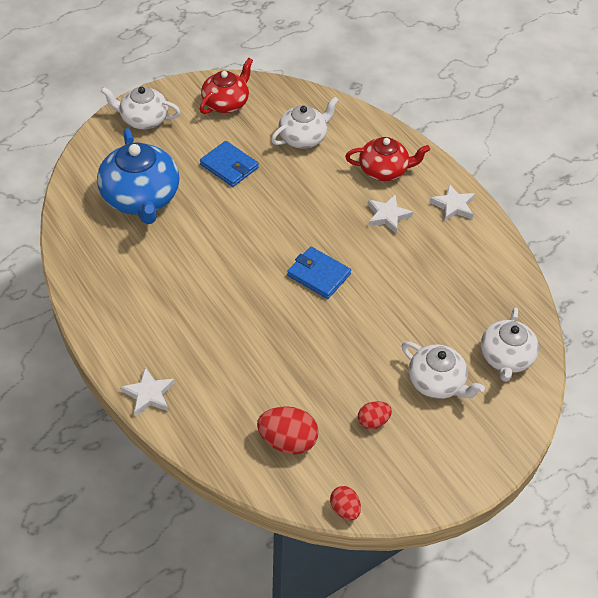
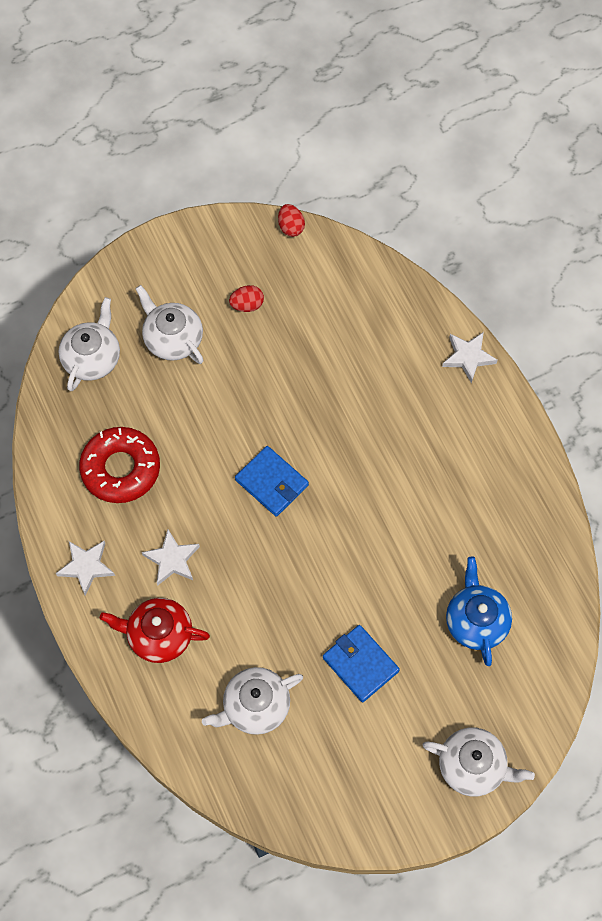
camera: 170 degrees left, 15 degrees up
(141, 198) = (476, 621): blue teapot -> blue teapot, size x0.64
(226, 103) = (354, 788): red teapot -> none
(287, 441) = (334, 294): red egg -> none
(449, 273) = (121, 469): none -> red donut

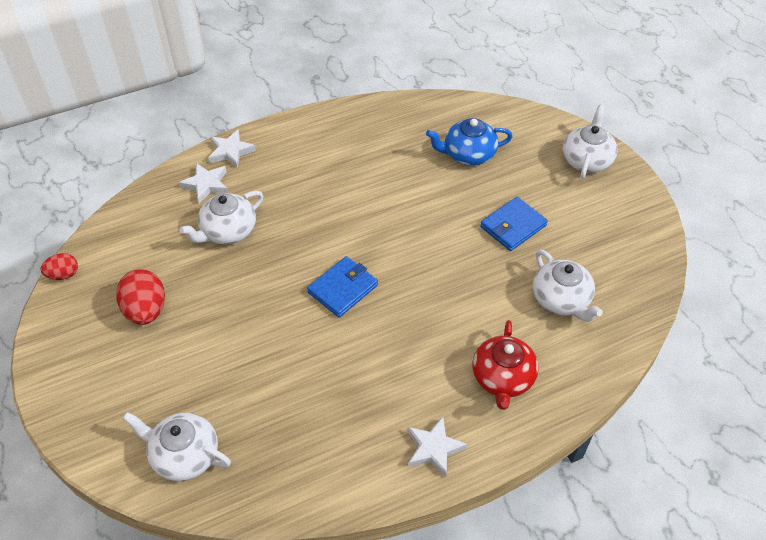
camera: 90 degrees left, 15 degrees down
(121, 469) = (322, 420): red donut -> none
(172, 339) = (173, 376): white teapot -> white teapot (228, 231)
(172, 559) = (423, 369): white star -> white star (206, 185)
(247, 305) = (146, 310): red egg -> red egg, size x1.71

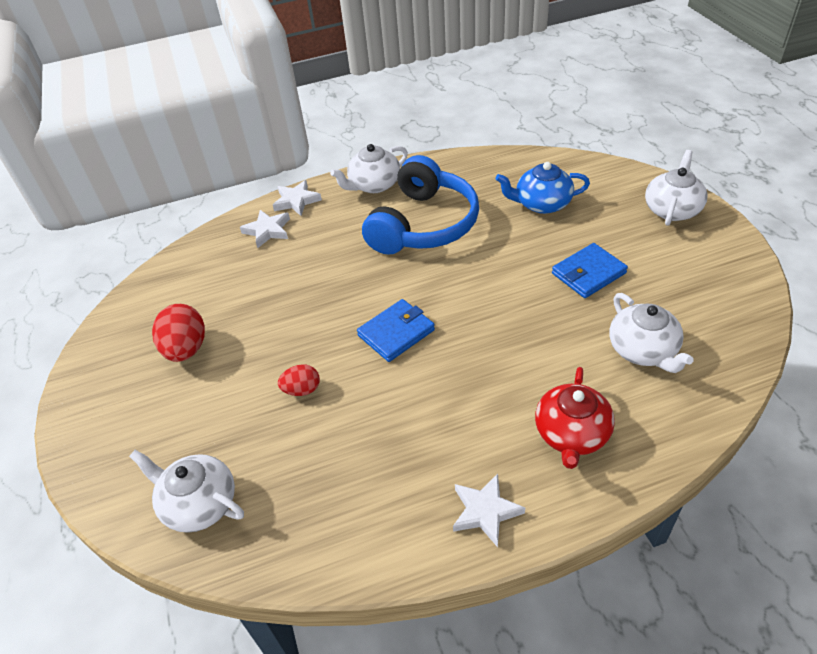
camera: 10 degrees right, 5 degrees down
(63, 275) = (111, 312): red egg -> red egg (302, 390)
(228, 231) = (282, 274): white teapot -> white teapot (374, 185)
(358, 177) = (423, 224): none -> blue headphones

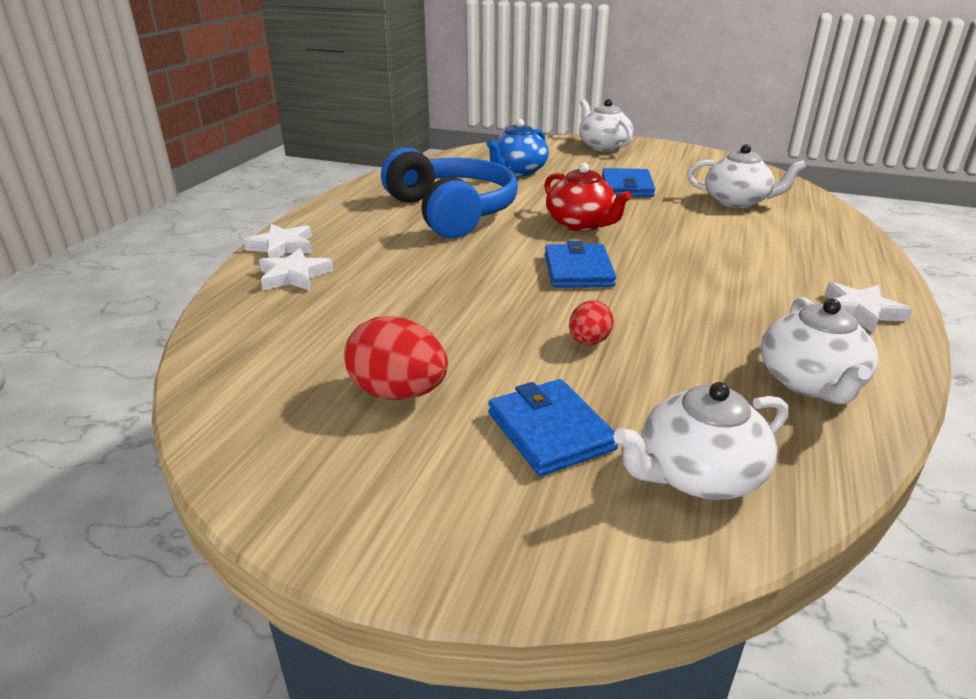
camera: 55 degrees left, 15 degrees down
(195, 425) = (550, 431): none -> blue wallet
(374, 185) = (348, 210): white teapot -> white teapot (810, 382)
(571, 434) = (800, 251): red teapot -> red teapot (581, 224)

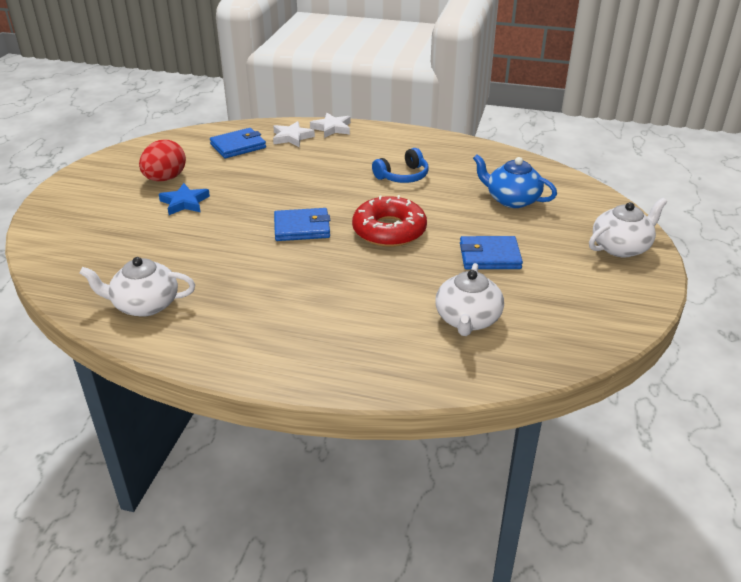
camera: 85 degrees right, 5 degrees up
(451, 212) = (402, 176): blue headphones -> blue headphones, size x0.50
(497, 365) = (184, 202): none -> blue star
(550, 431) = (124, 218): blue wallet -> blue wallet (238, 146)
(581, 224) = (389, 230): red teapot -> red donut
(589, 342) = (204, 230): red egg -> none
(697, 474) = (79, 256): white teapot -> none
(860, 311) = (232, 348): white star -> none

